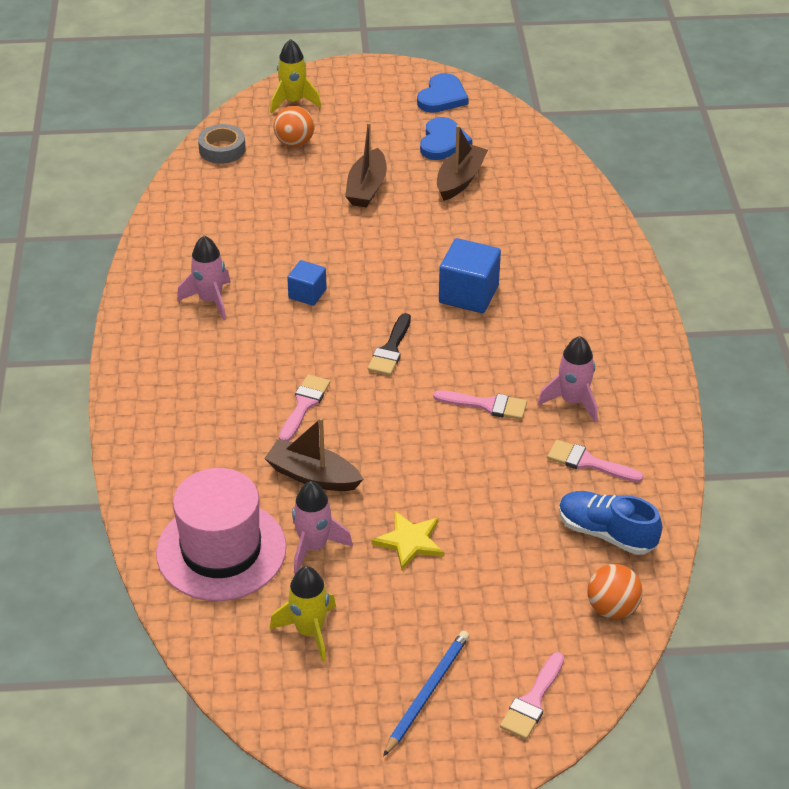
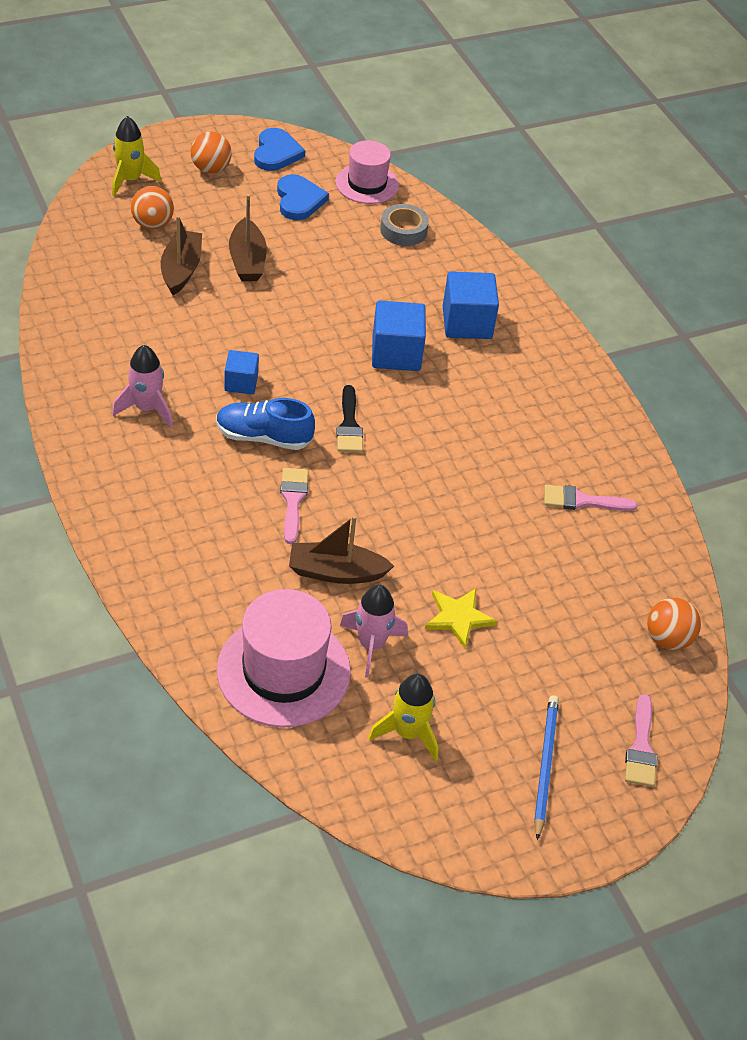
camera: 25 degrees left, 5 degrees up
(222, 149) = (81, 243): grey tape -> grey tape (403, 230)
(372, 102) = (211, 169): none -> orange ball
(460, 180) = (333, 237): brown boat -> brown boat (181, 269)
(486, 405) = (465, 463): pink brush -> none
(517, 137) = (367, 184): none -> pink hat
(553, 278) = (467, 323): none -> blue cube
(572, 401) = (540, 443): pink rocket -> none
(606, 533) = (629, 567): blue shoe -> blue shoe (263, 437)

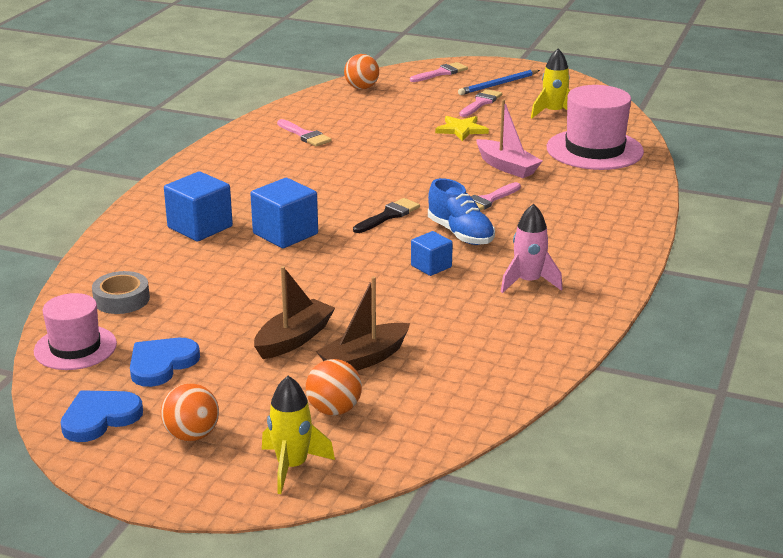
camera: 130 degrees left, 20 degrees down
(336, 572) = (506, 167): brown boat -> pink boat
(371, 645) = (528, 139): pink rocket -> none
(509, 698) = (481, 103): none -> pink brush

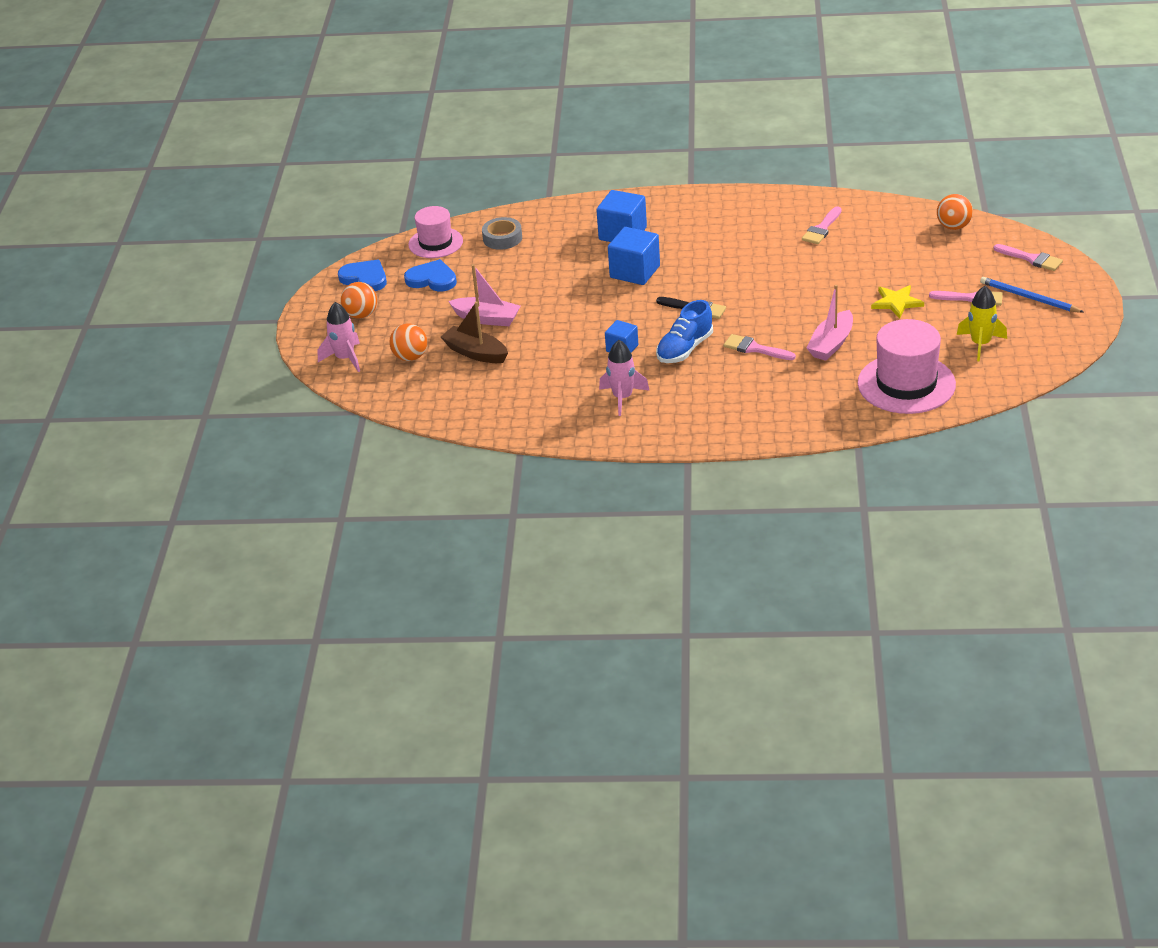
camera: 75 degrees right, 10 degrees up
(292, 466) = (345, 358): yellow rocket -> pink rocket
(294, 339) = (487, 318): brown boat -> pink boat

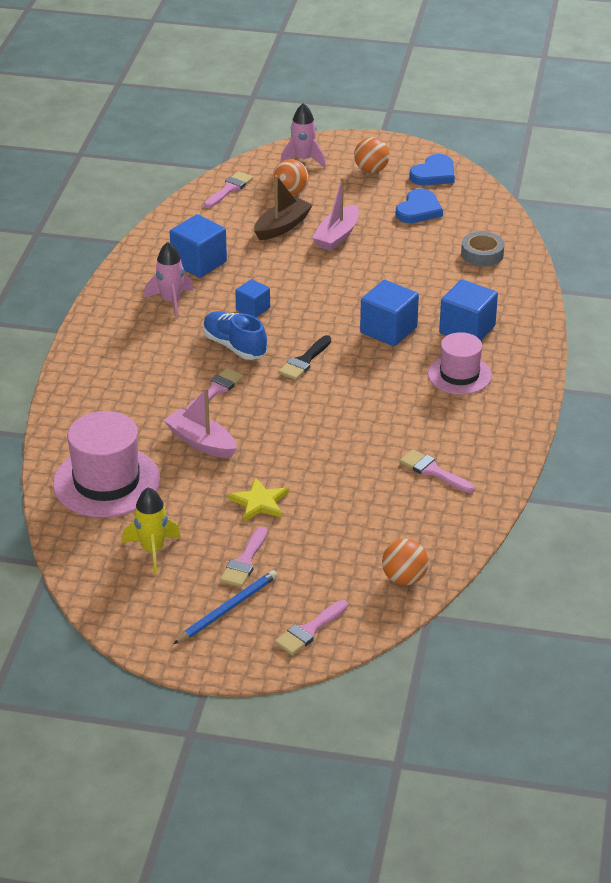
camera: 95 degrees right, 0 degrees up
(409, 396) = (229, 189): none -> pink brush
(435, 243) = (486, 215): pink hat -> pink hat (459, 375)
(551, 392) = (199, 263): none -> blue cube

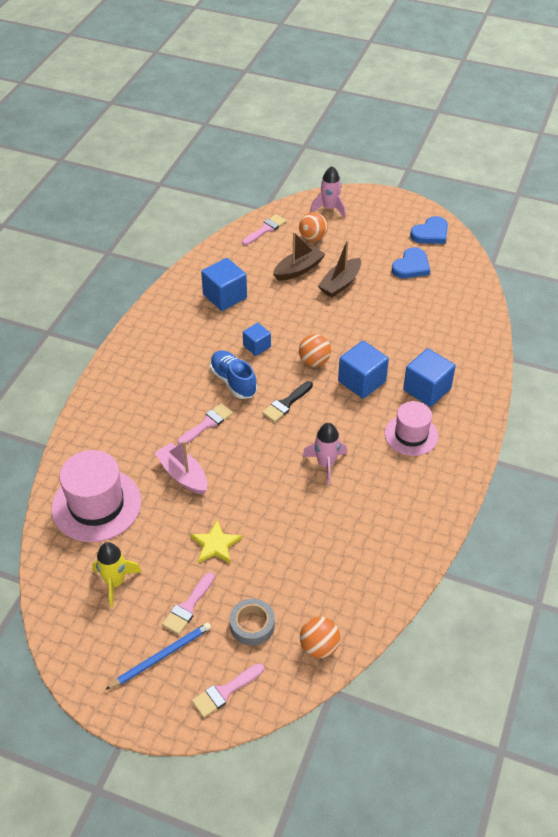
camera: 10 degrees right, 10 degrees up
(171, 301) = (194, 331): pink rocket -> pink rocket (326, 464)
(337, 236) = (340, 284): pink boat -> brown boat
(371, 170) = (381, 224): orange ball -> orange ball (314, 361)
(433, 471) = (368, 533): pink brush -> none
(482, 254) = (454, 315): grey tape -> grey tape (252, 625)

